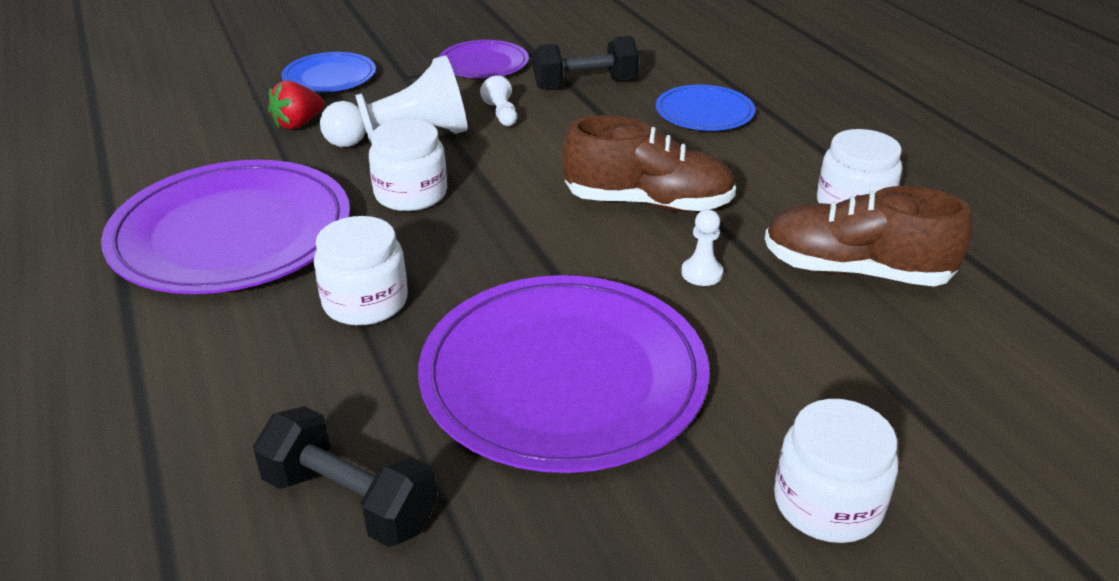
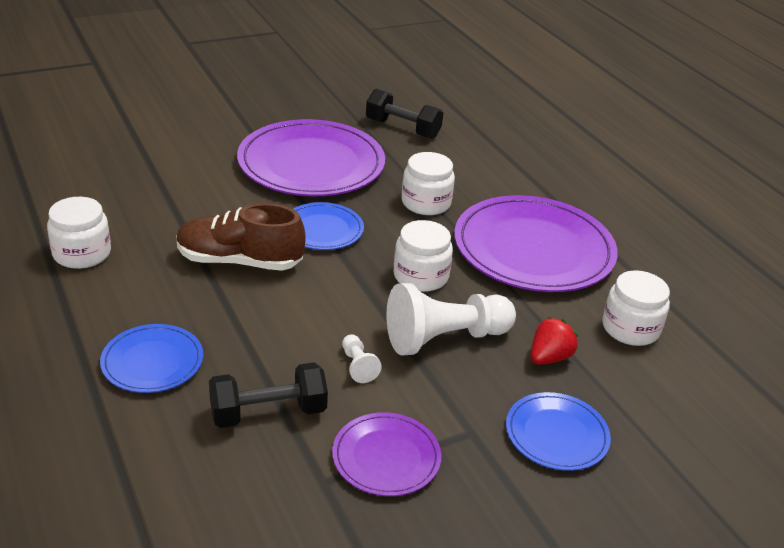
camera: 175 degrees right, 0 degrees up
(539, 249) = (322, 229): none -> blue plate
(701, 273) = (219, 210): white pawn -> none
(827, 503) = (203, 118): white jar -> white jar (630, 328)
(855, 271) = (118, 207): brown shoe -> none

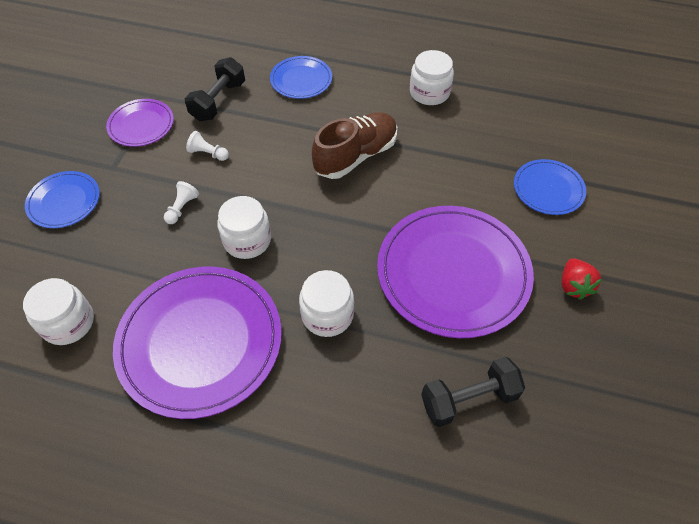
camera: 135 degrees right, 20 degrees up
(322, 229) = (352, 220): blue plate -> blue plate (548, 189)
(444, 338) = (182, 208): white pawn -> white pawn, size x0.44
(549, 357) = (107, 248): red strawberry -> red strawberry (574, 286)

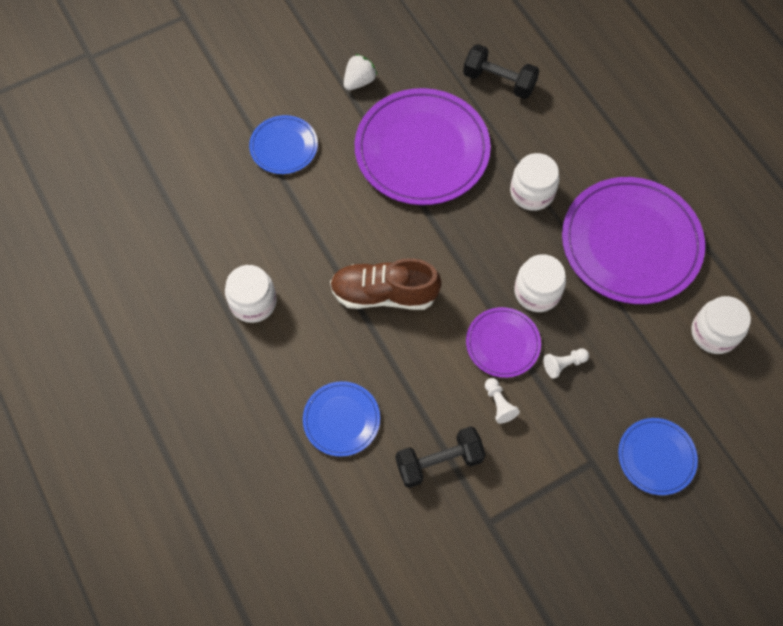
camera: 135 degrees left, 10 degrees up
(141, 125) = (532, 495): purple plate -> purple plate (502, 343)
(574, 286) = (359, 81): red strawberry -> white strawberry

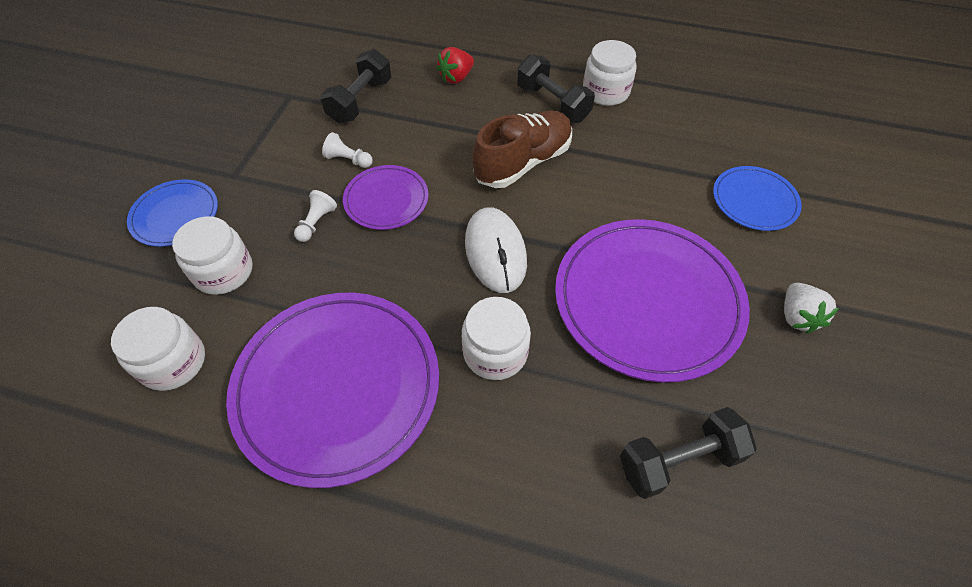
camera: 135 degrees right, 10 degrees down
(303, 325) = (552, 104): none -> black dumbbell
(341, 419) = (456, 78): blue plate -> red strawberry
(472, 246) = (495, 252): none -> white mouse
(537, 292) = (395, 261): white jar -> white jar (223, 271)

